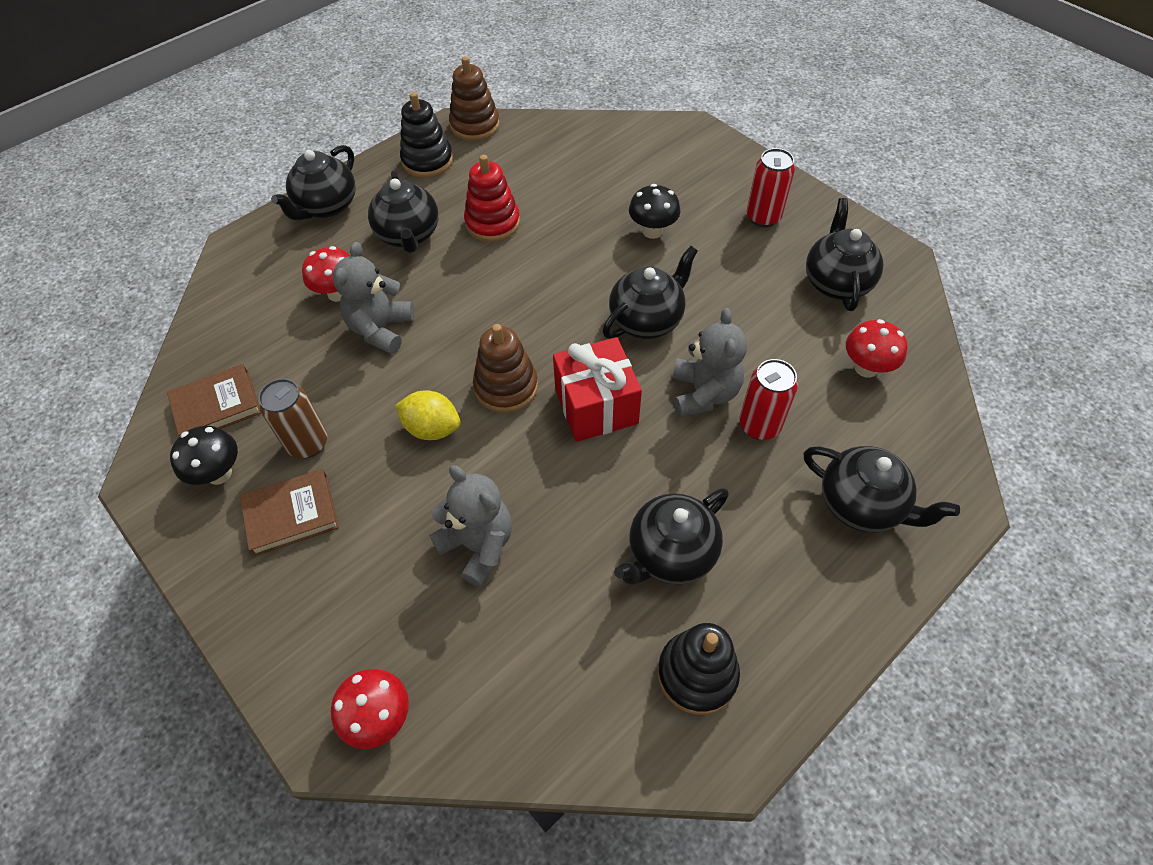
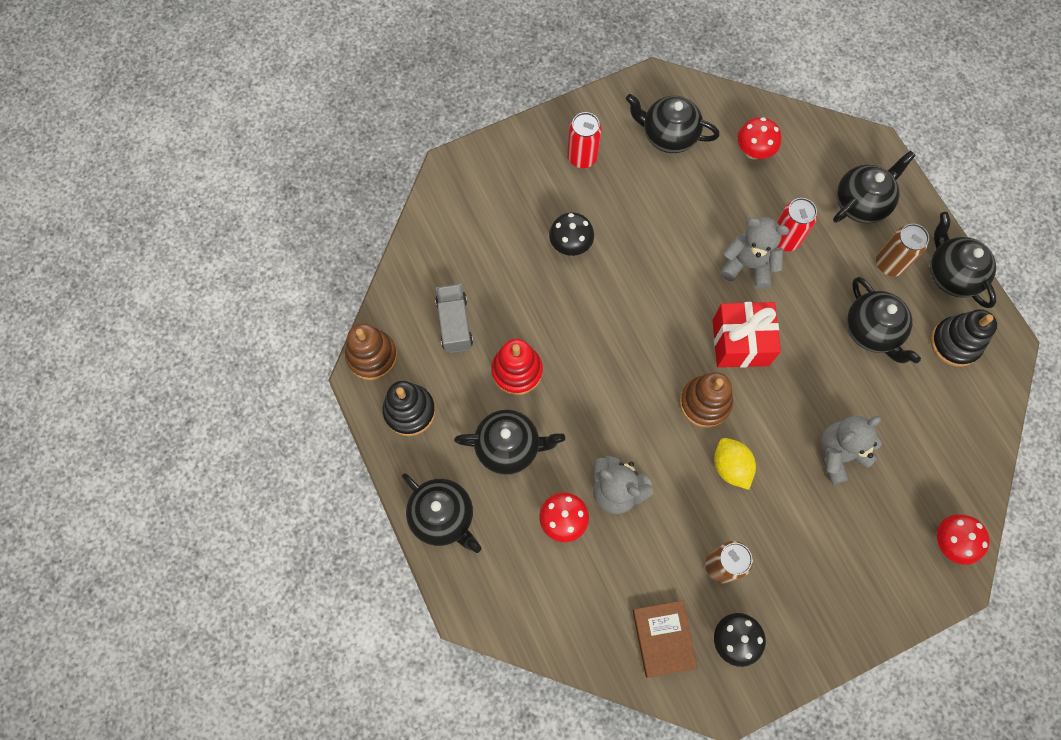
camera: 75 degrees left, 15 degrees up
(291, 514) = (784, 585): brown book -> none
(432, 428) = (730, 467): yellow lemon -> yellow lemon turned 60 degrees counterclockwise
(527, 169) = (454, 324): none -> grey truck
(647, 320) = (667, 281): black teapot -> black teapot (951, 274)
(784, 558) = (889, 264): none -> brown can

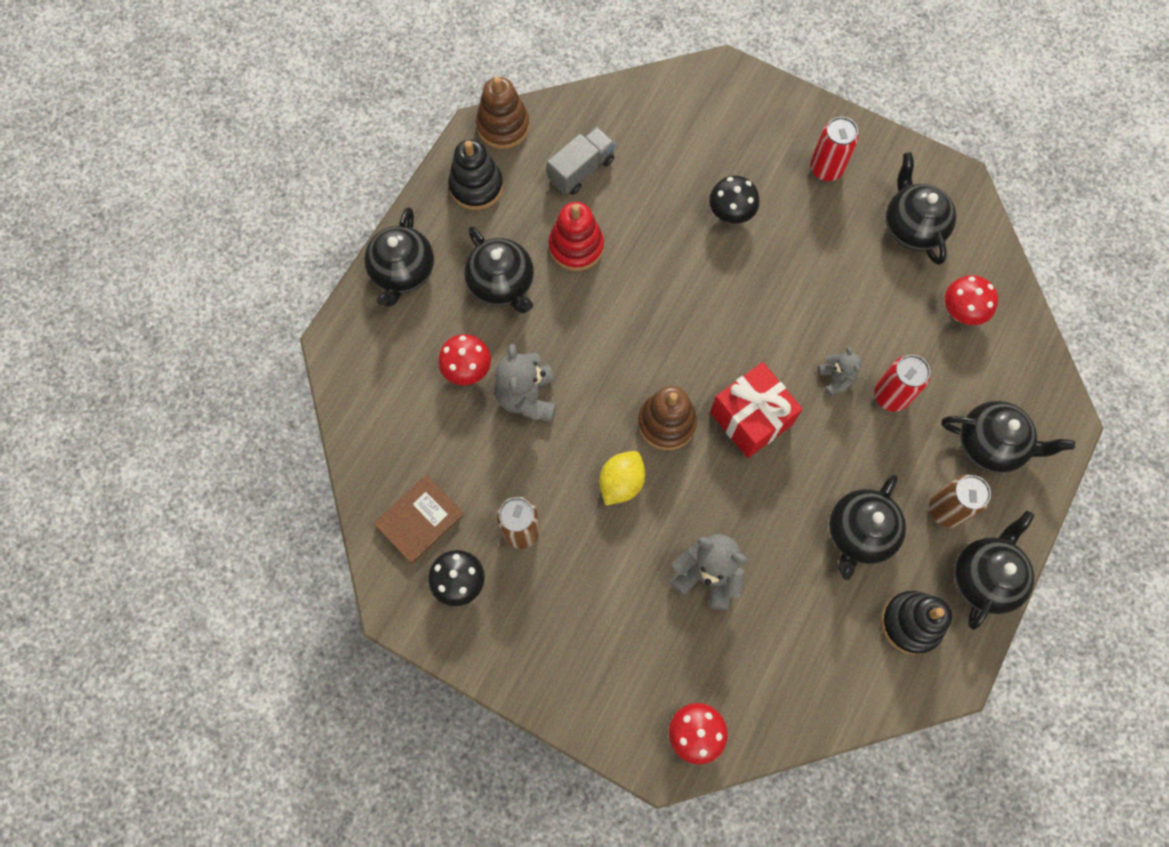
camera: 55 degrees right, 0 degrees up
(748, 265) = (836, 378): grey teddy bear -> grey teddy bear, size x0.58

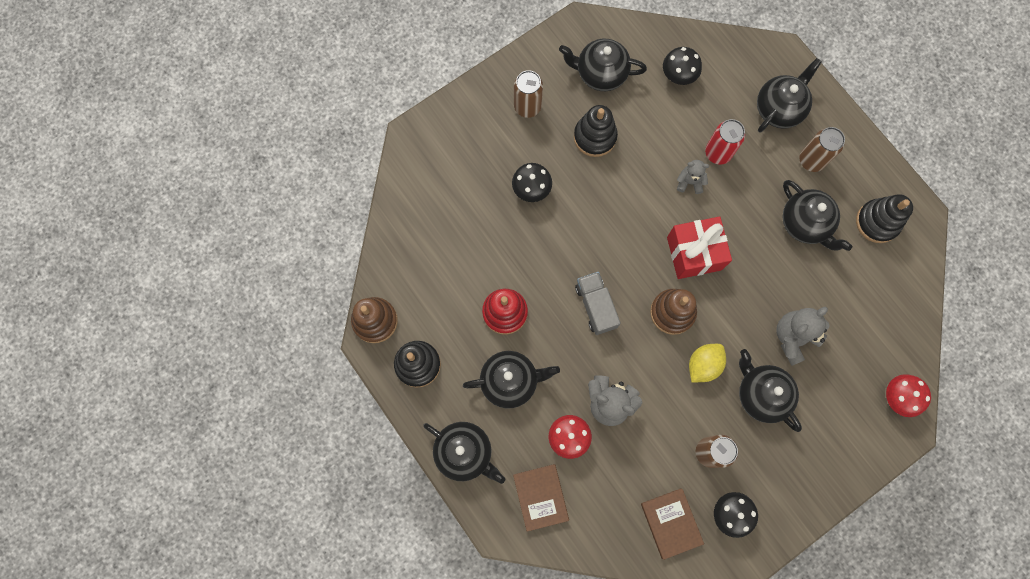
camera: 65 degrees left, 5 degrees up
(389, 369) = (540, 497): none -> brown book
(581, 170) = (442, 279): grey truck -> grey truck (596, 306)
(621, 483) = (703, 365): yellow lemon -> yellow lemon turned 75 degrees clockwise
(826, 169) = (527, 106): red can -> brown can
(831, 253) = (595, 137): none -> black stacking toy
(960, 312) = (678, 76): red mushroom -> black mushroom
(984, 577) = (865, 161): black teapot -> black teapot (761, 394)

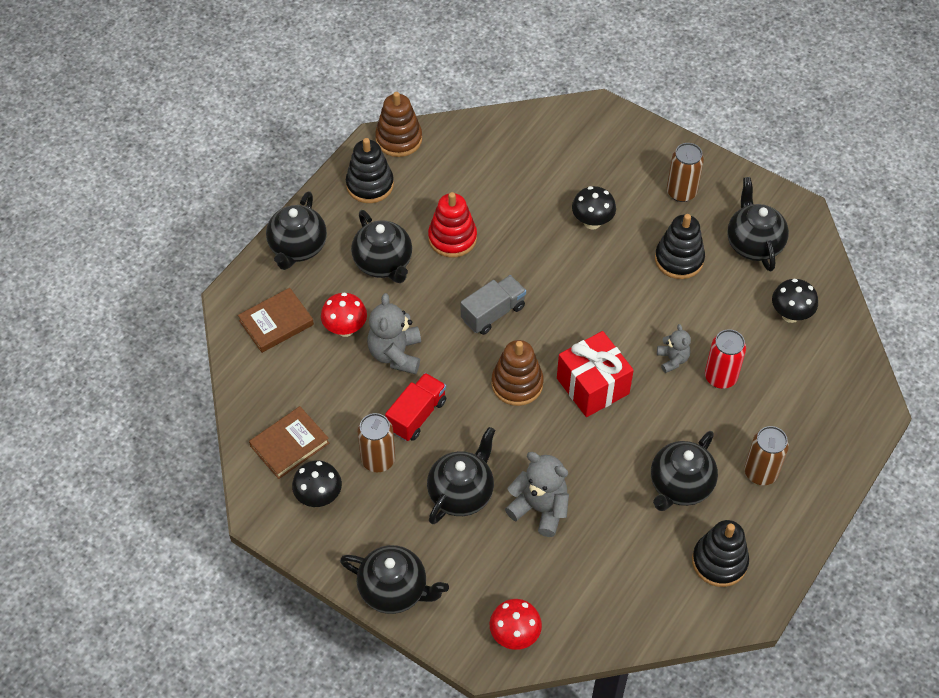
camera: 70 degrees right, 20 degrees down
(676, 405) = (416, 415): none -> red truck
(703, 365) = (471, 428): yellow lemon -> none
(779, 109) = (806, 423): black teapot -> black teapot (394, 590)

